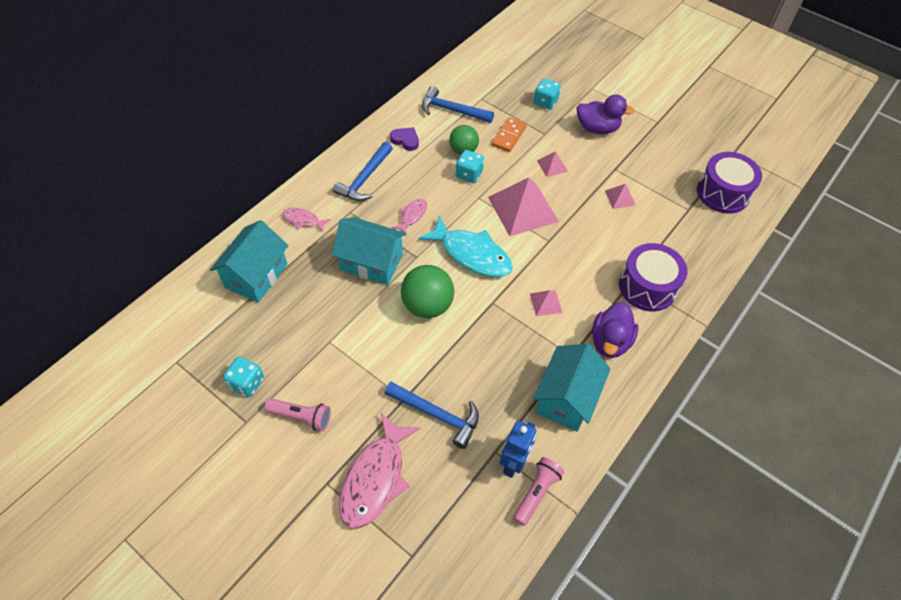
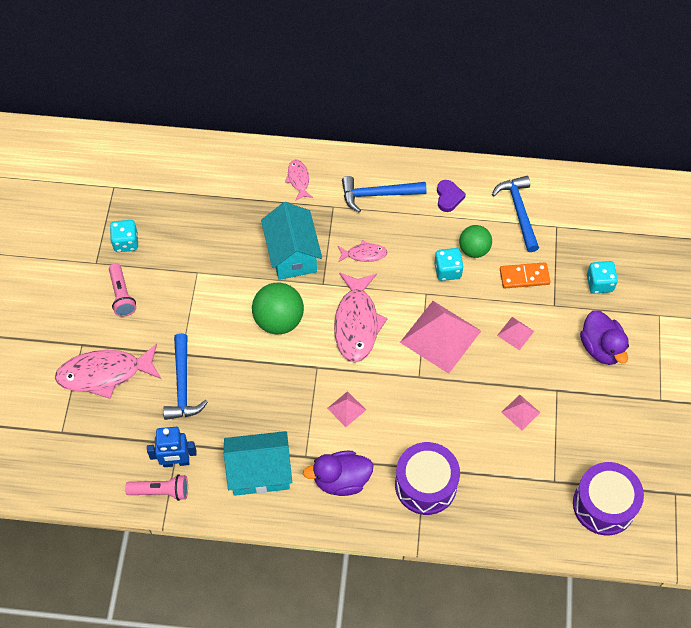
camera: 60 degrees right, 5 degrees up
(256, 276) = (221, 184): turquoise house -> none
(472, 254) = (357, 323): turquoise fish -> pink fish

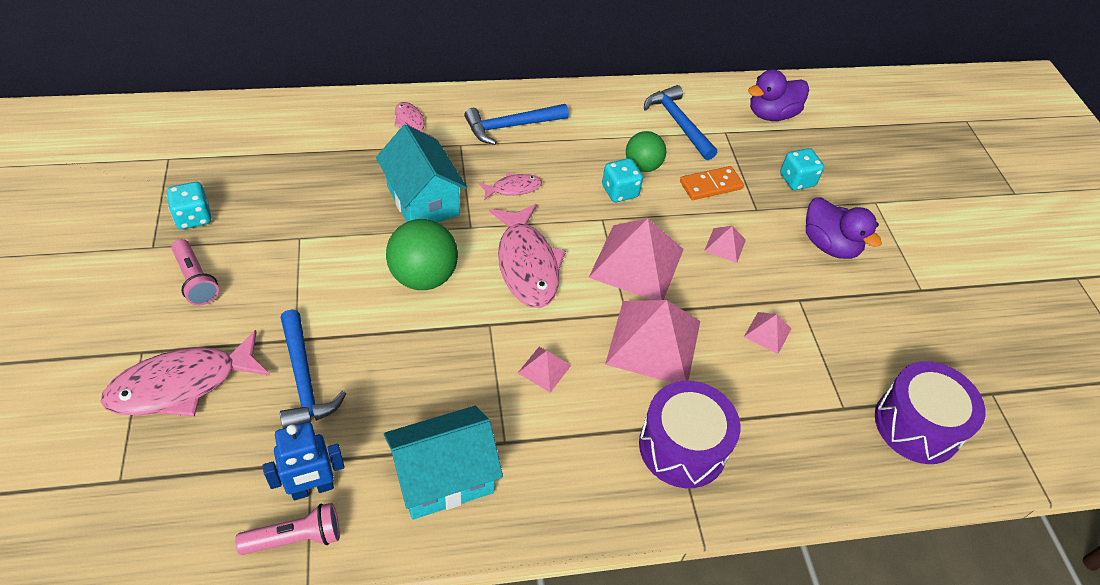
camera: 20 degrees left, 10 degrees down
(341, 480) = (565, 464): purple duck -> purple duck (771, 114)
(431, 403) = (654, 342): none -> pink pyramid
(448, 197) = (594, 119): purple heart -> none

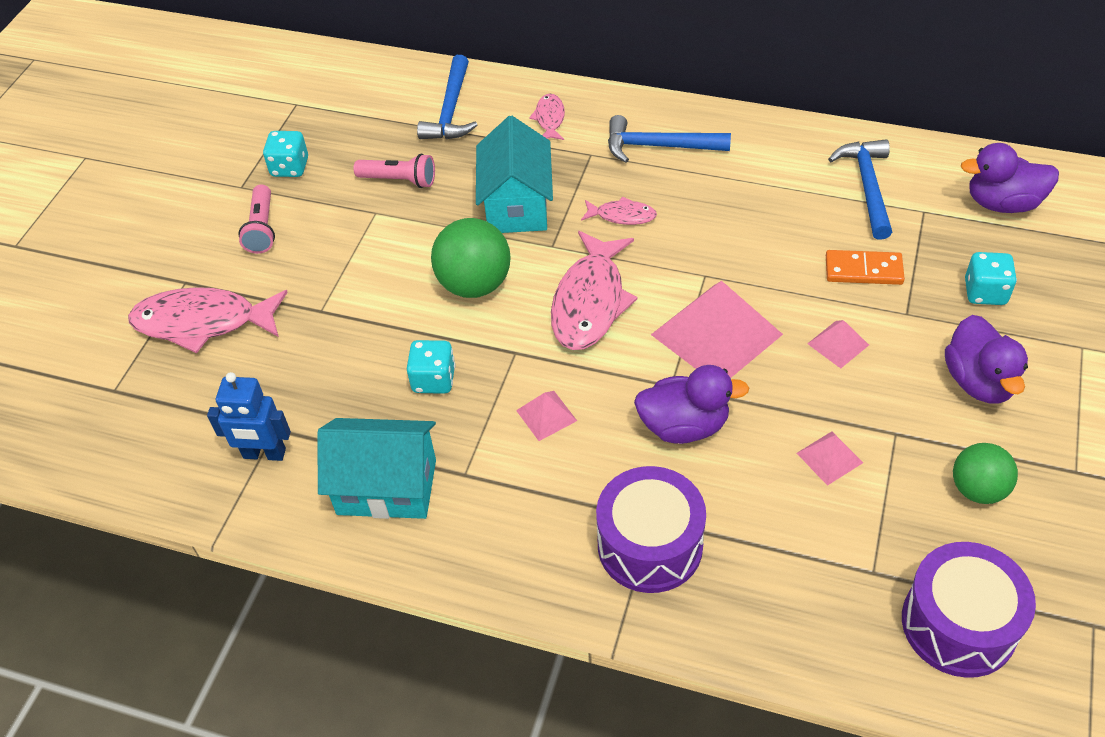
camera: 35 degrees right, 0 degrees up
(295, 538) = (228, 492): pink flashlight -> pink flashlight (399, 180)
(304, 379) = (309, 351): blue hammer -> blue hammer (451, 110)
(620, 191) = (744, 249): turquoise dice -> turquoise dice (434, 380)
(642, 166) = (790, 227): green ball -> green ball (977, 489)
(654, 342) = (684, 426): pink pyramid -> purple duck

